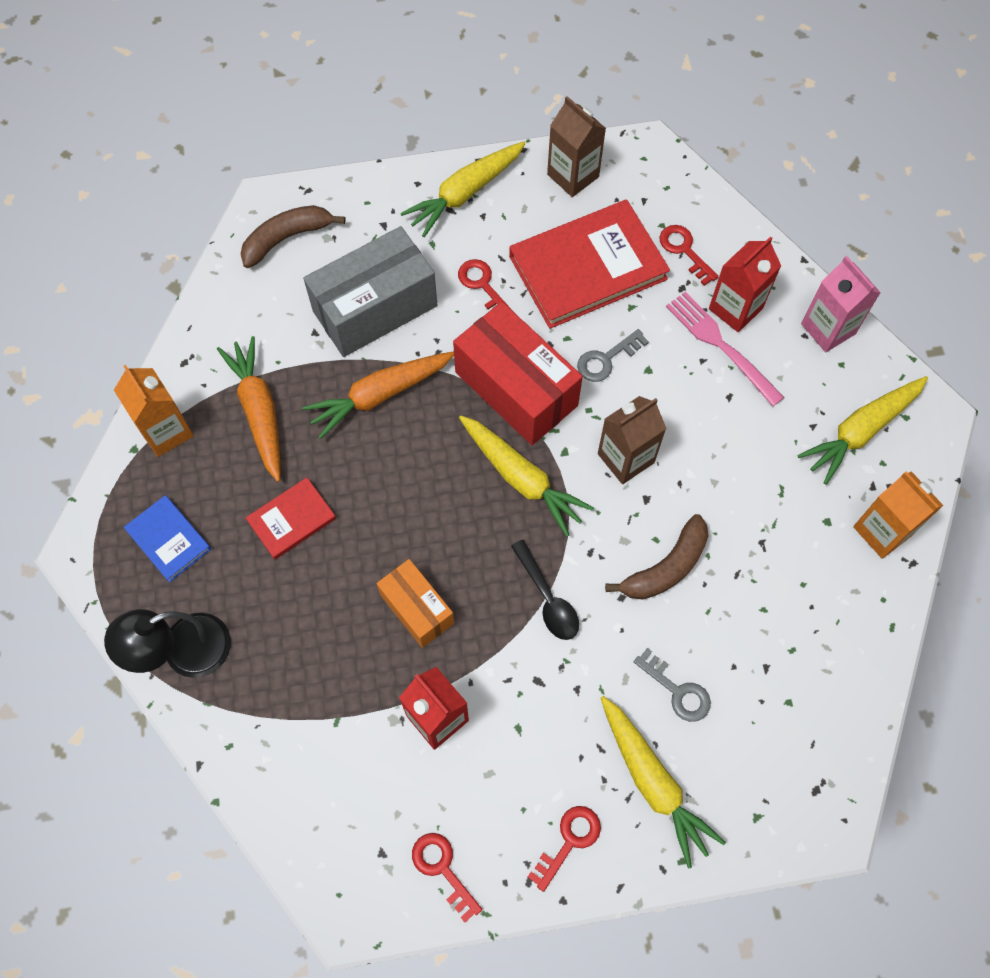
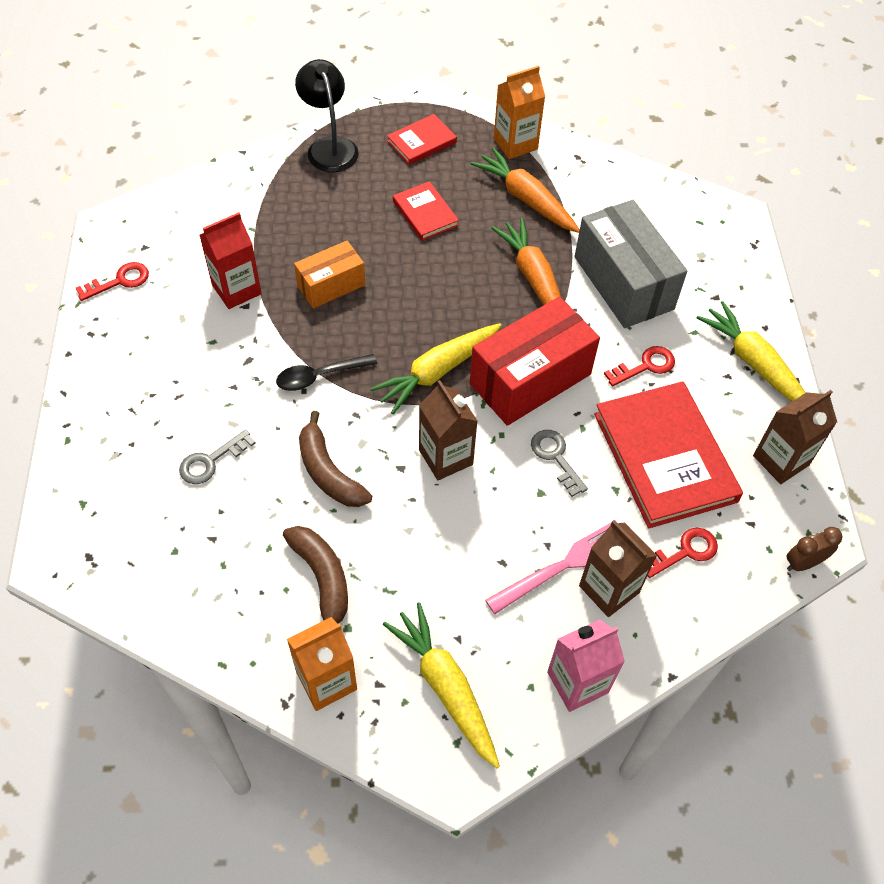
camera: 95 degrees right, 10 degrees down
(168, 539) = (421, 142): blue book -> red book
(259, 412) = (526, 199): orange carrot -> orange carrot turned 120 degrees counterclockwise
(287, 238) = (700, 227): brown banana -> brown banana (322, 579)
(569, 841) = (111, 363): red key -> none
(653, 781) = (138, 429): yellow carrot -> none
(675, 163) = (803, 563): none -> brown clock
(735, 308) = (609, 589): red carton -> brown carton

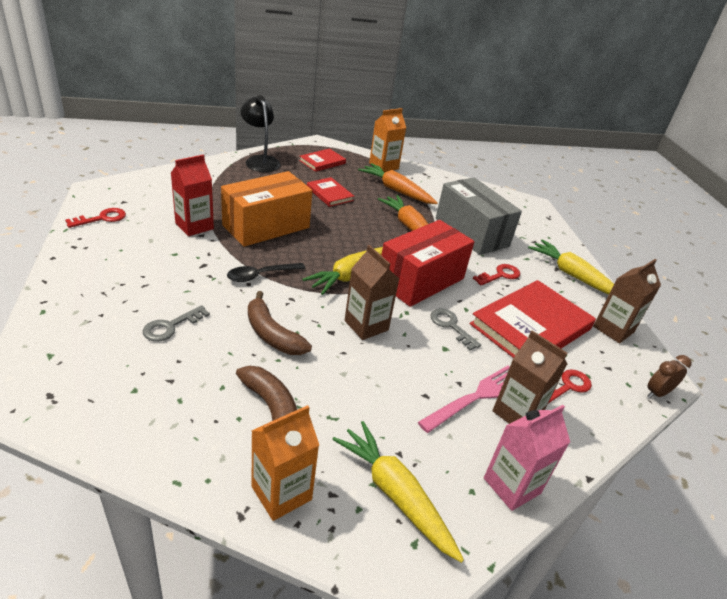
camera: 10 degrees left, 20 degrees down
(331, 285) = (266, 226): orange box -> orange box, size x1.72
(664, 457) = (531, 327): red book -> red book turned 75 degrees clockwise

